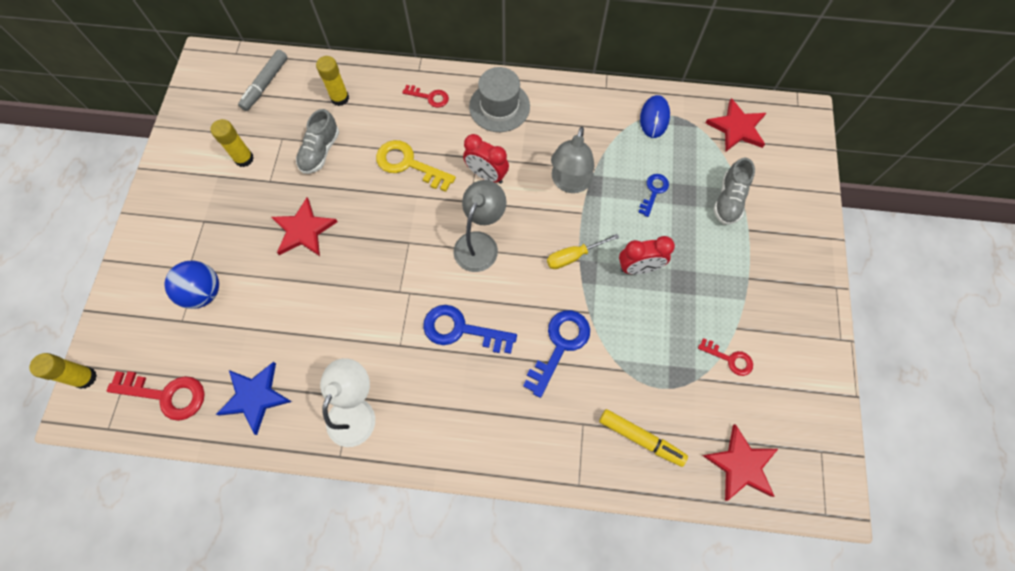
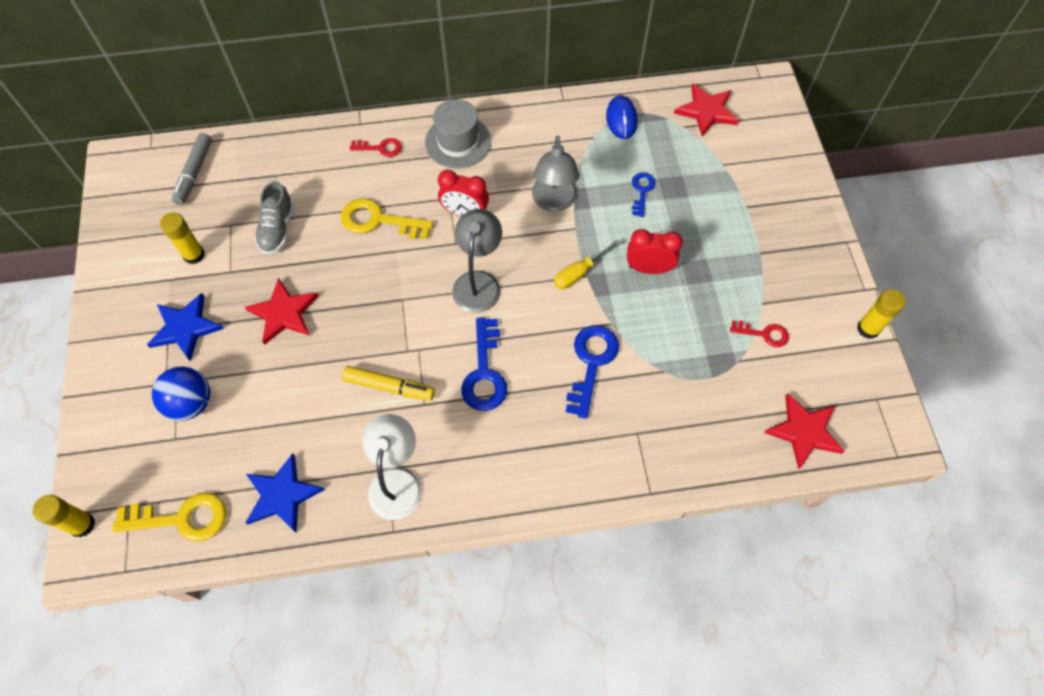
camera: 15 degrees left, 5 degrees down
(166, 394) = (181, 518): red key -> yellow key
(218, 223) = (185, 328): none -> blue star
(340, 98) = (282, 170): yellow glue stick -> yellow glue stick (868, 329)
(461, 330) = (484, 373): blue key -> blue key turned 90 degrees counterclockwise
(639, 268) = (649, 268): red clock -> red clock turned 150 degrees counterclockwise
(641, 438) = (699, 432): yellow marker -> yellow marker (389, 387)
(729, 200) = (719, 182): grey shoe -> none

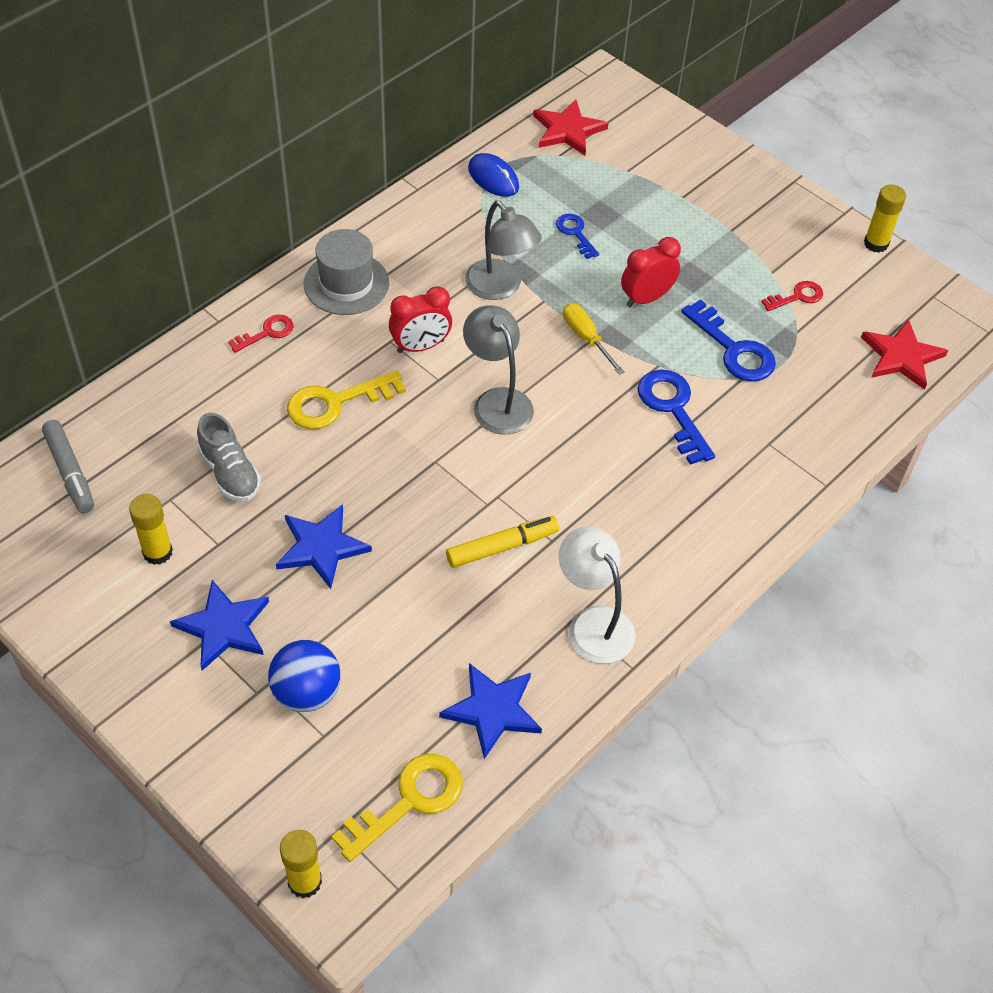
camera: 40 degrees left, 10 degrees down
(283, 313) = (321, 547): red star -> blue star
(484, 373) = (583, 477): blue key -> blue key (733, 349)
(579, 273) = (586, 338): yellow screwdriver -> yellow screwdriver turned 135 degrees clockwise

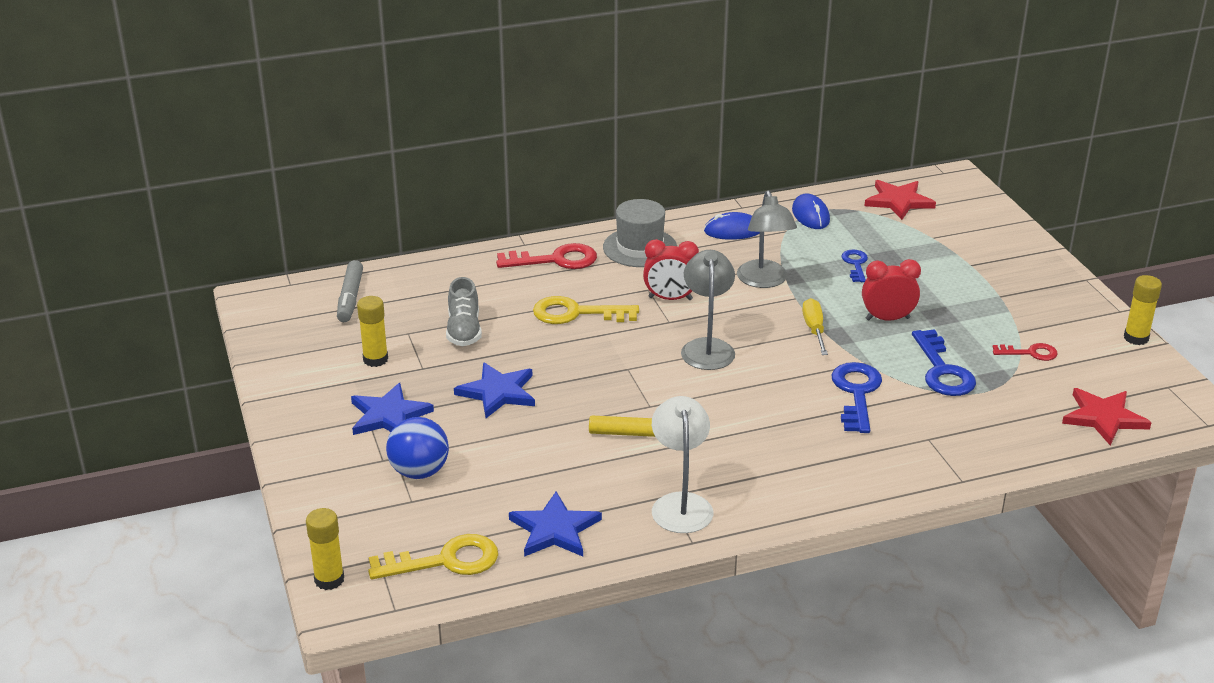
camera: 30 degrees right, 20 degrees down
(267, 333) = (555, 260): red key -> red key, size x1.71
(428, 226) = (733, 231): none -> blue mouse

